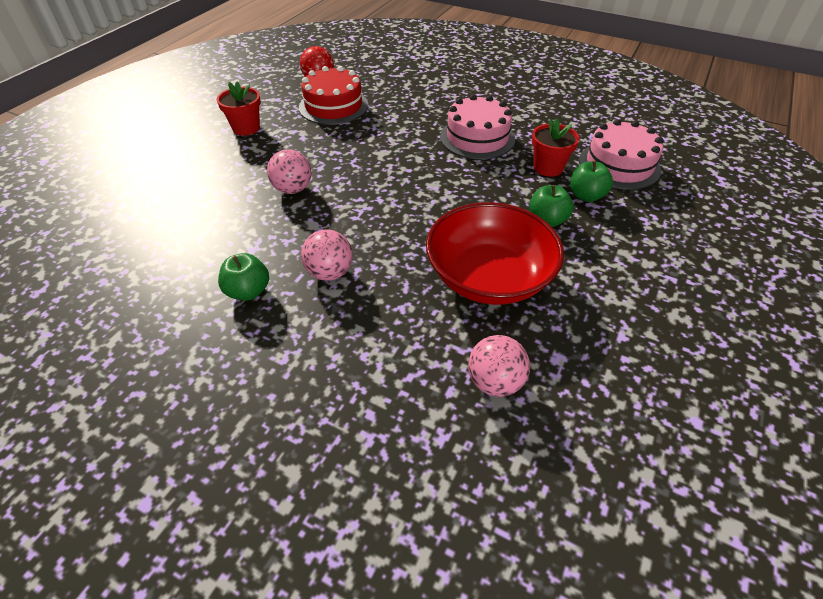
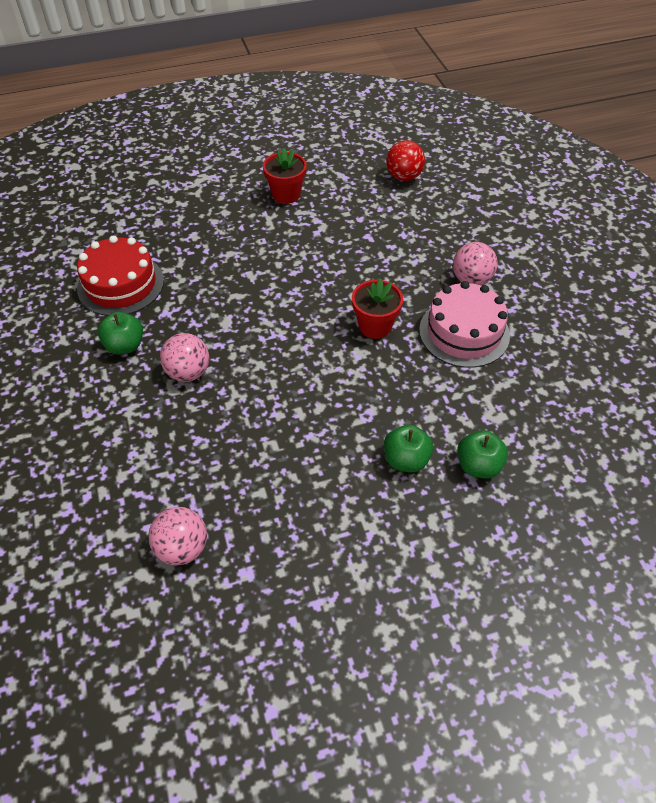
camera: 45 degrees right, 5 degrees up
(293, 189) = (250, 279): pink ball -> pink ball (471, 280)
(333, 106) = (381, 214): red cake -> red cake (120, 284)
(489, 277) = (288, 469): red bowl -> none
(548, 167) = (485, 411): red flower pot -> red flower pot (375, 326)
(619, 165) = (563, 461): pink cake -> none

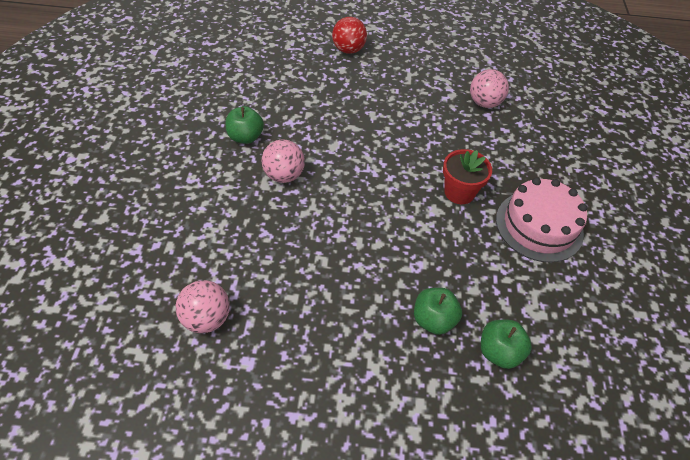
camera: 20 degrees right, 0 degrees up
(120, 284) = (266, 89): red cake -> none
(286, 194) = (433, 60): red flower pot -> none
(404, 177) = (542, 76): red ball -> red ball (348, 50)
(471, 280) = (566, 182): pink ball -> pink ball (484, 103)

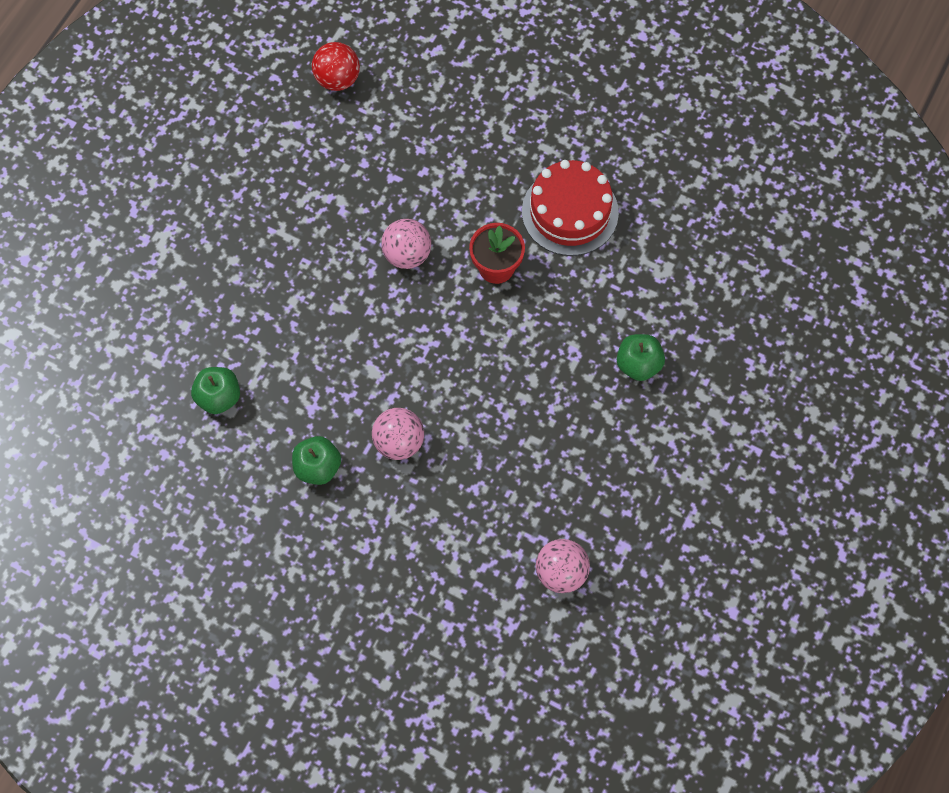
camera: 65 degrees left, 15 degrees up
(348, 50) = (199, 287): red ball -> red ball (337, 79)
(484, 103) = (370, 171): pink ball -> pink ball (407, 255)
(499, 352) = (690, 323): green apple -> green apple (219, 397)
(539, 226) = (570, 212): pink cake -> red cake

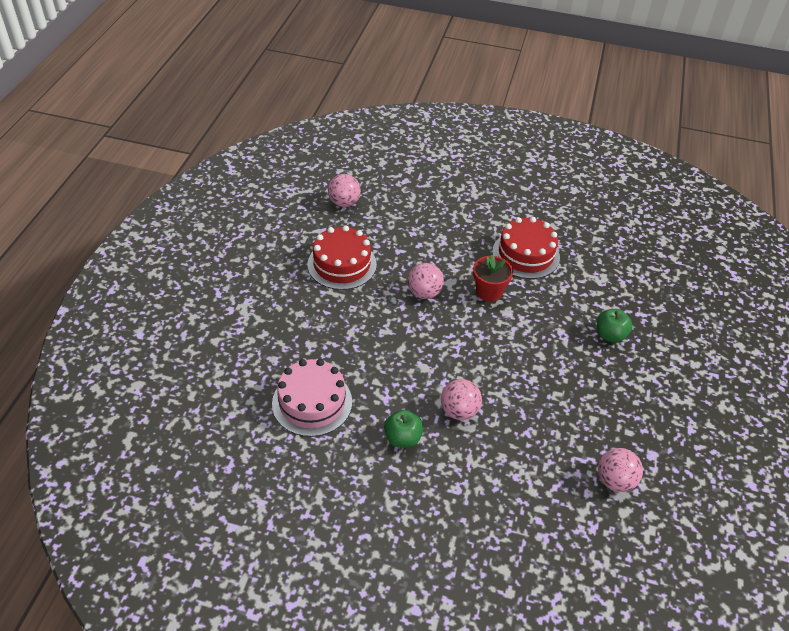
camera: 15 degrees left, 20 degrees down
(219, 397) = (312, 402): green apple -> pink cake
(307, 188) = (342, 264): none -> red cake
(337, 79) = (344, 203): red ball -> pink ball

